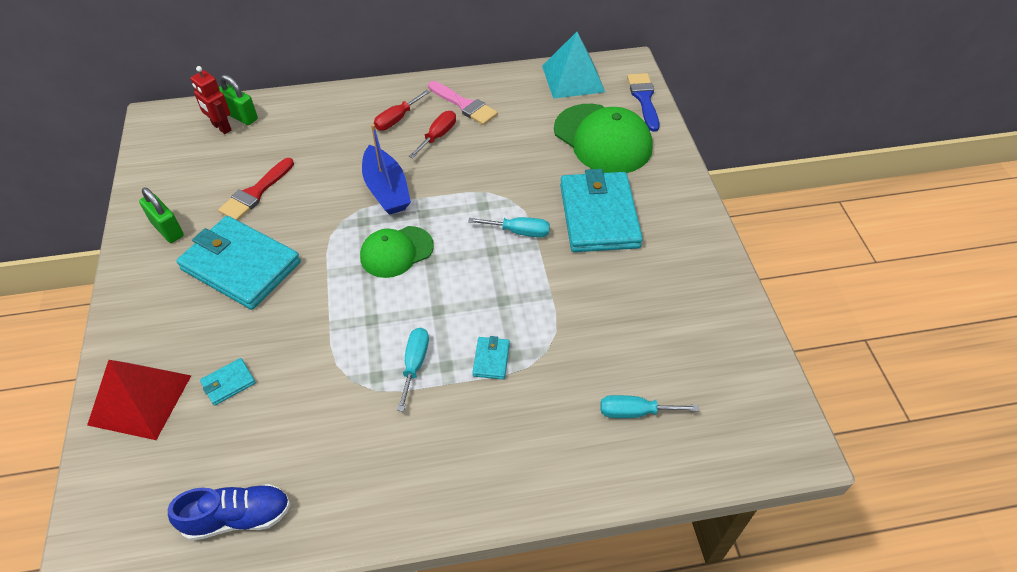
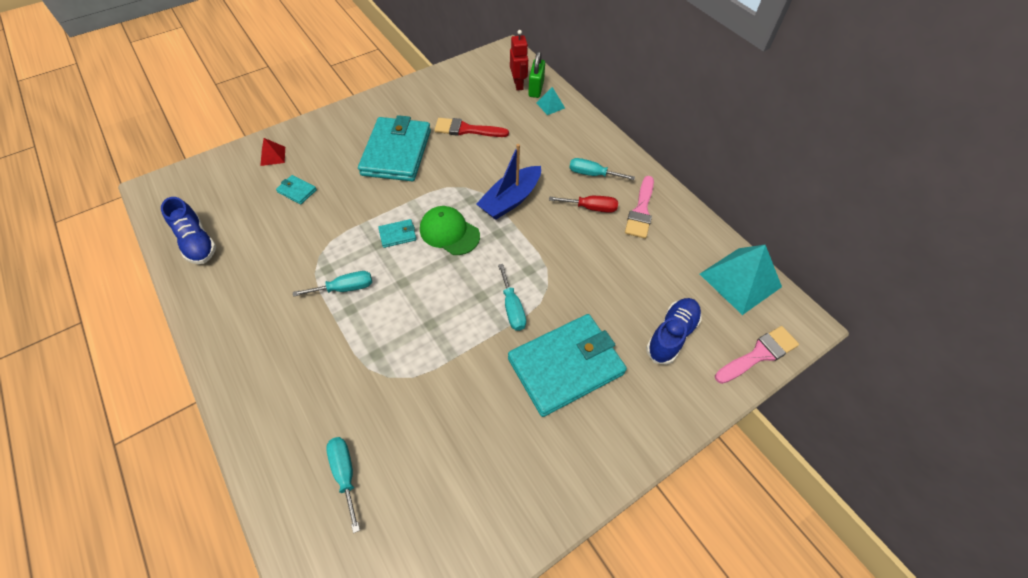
camera: 65 degrees right, 5 degrees up
(140, 400) = (273, 156): red pyramid -> red pyramid, size x0.47
(167, 229) = (412, 103): green padlock -> none
(221, 127) = (518, 84): red robot -> red robot turned 150 degrees clockwise
(276, 114) = (550, 105): none -> turquoise pyramid
(397, 119) = (592, 174): red screwdriver -> turquoise screwdriver
(491, 359) = (366, 338): turquoise wallet -> turquoise wallet (397, 235)
(603, 139) = (671, 335): green cap -> blue shoe
(644, 99) = (759, 354): blue brush -> pink brush

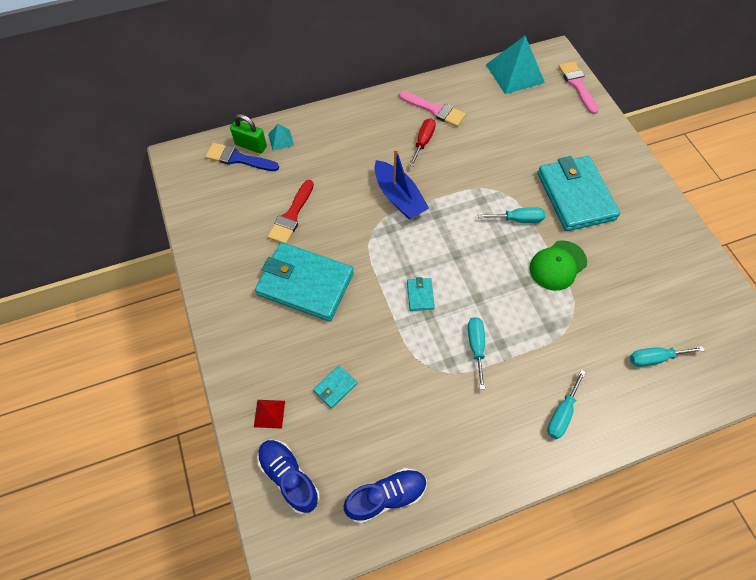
camera: 75 degrees left, 5 degrees up
(449, 232) = (427, 252): green cap -> green cap (557, 265)
(518, 84) = (238, 158): red robot -> blue brush
(592, 174) = (384, 131): turquoise screwdriver -> turquoise screwdriver (562, 414)
(671, 335) = (556, 126): blue shoe -> blue shoe (289, 477)

